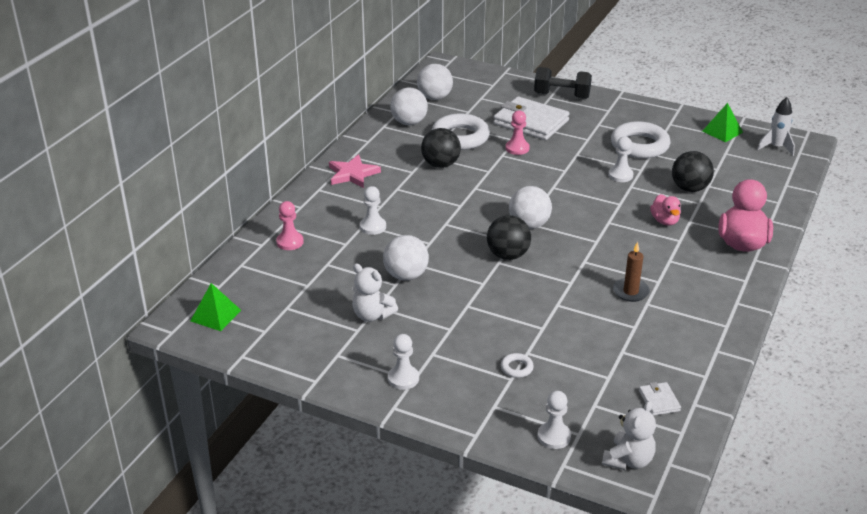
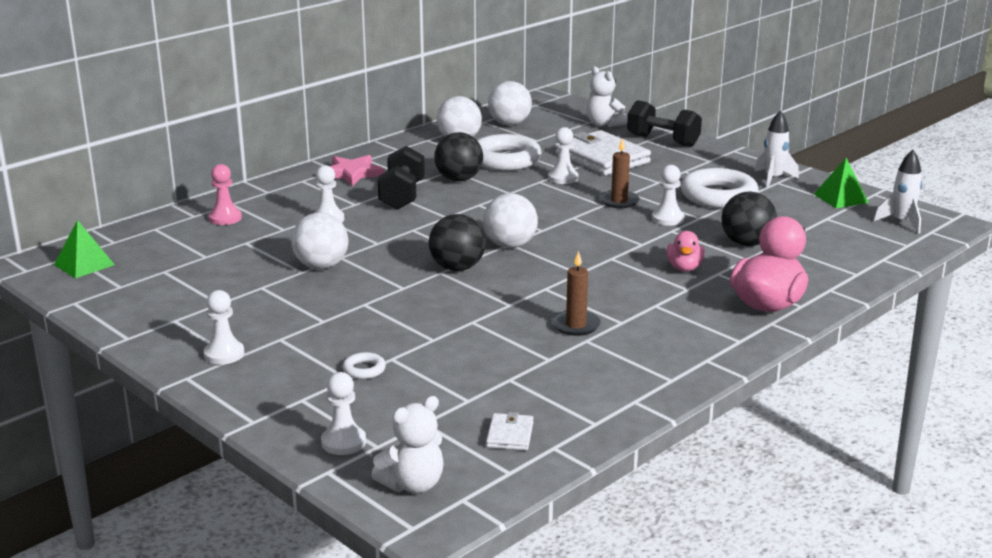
camera: 20 degrees right, 10 degrees down
(372, 315) = (248, 293): white teddy bear -> white teddy bear (604, 124)
(411, 191) = (402, 196): none -> black dumbbell
(517, 148) = (563, 178): pink pawn -> white pawn
(574, 164) = (619, 201): none -> brown candle
(665, 121) = (773, 179): none -> white rocket

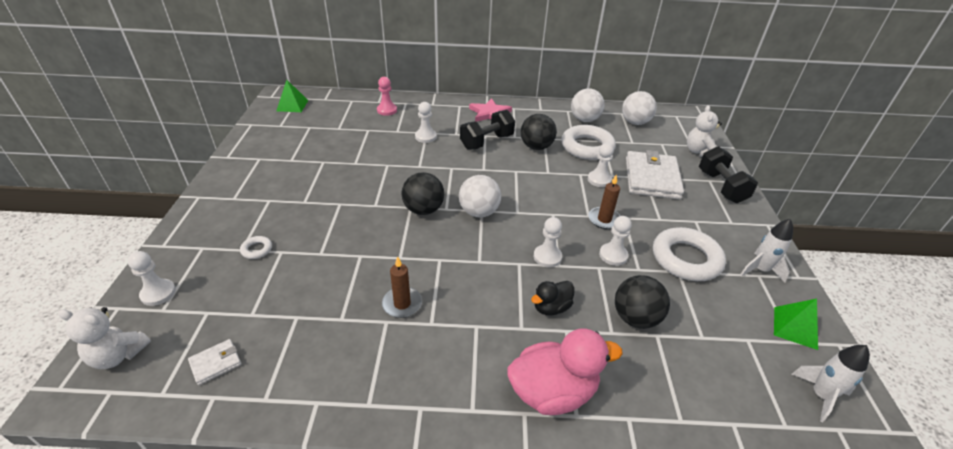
camera: 45 degrees right, 15 degrees up
(224, 354) = (234, 193): white pawn -> white pawn (547, 257)
(321, 266) = (368, 165): white ball -> none
(684, 268) = (551, 307): pink duck -> black duck

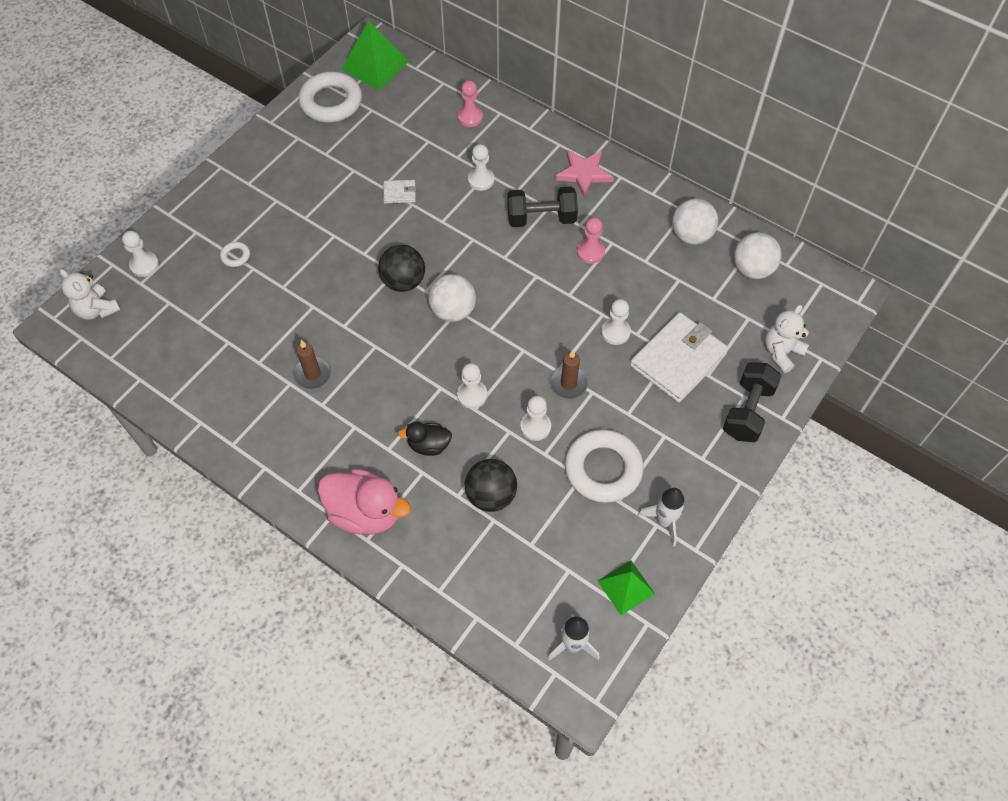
camera: 35 degrees right, 20 degrees up
(216, 363) = (153, 352): white wallet -> white wallet (399, 193)
(292, 105) = (375, 65): green pyramid -> green pyramid, size x1.57
(536, 147) = (590, 252): black ball -> pink pawn
(587, 147) = (650, 280): white ring -> white ring (331, 102)

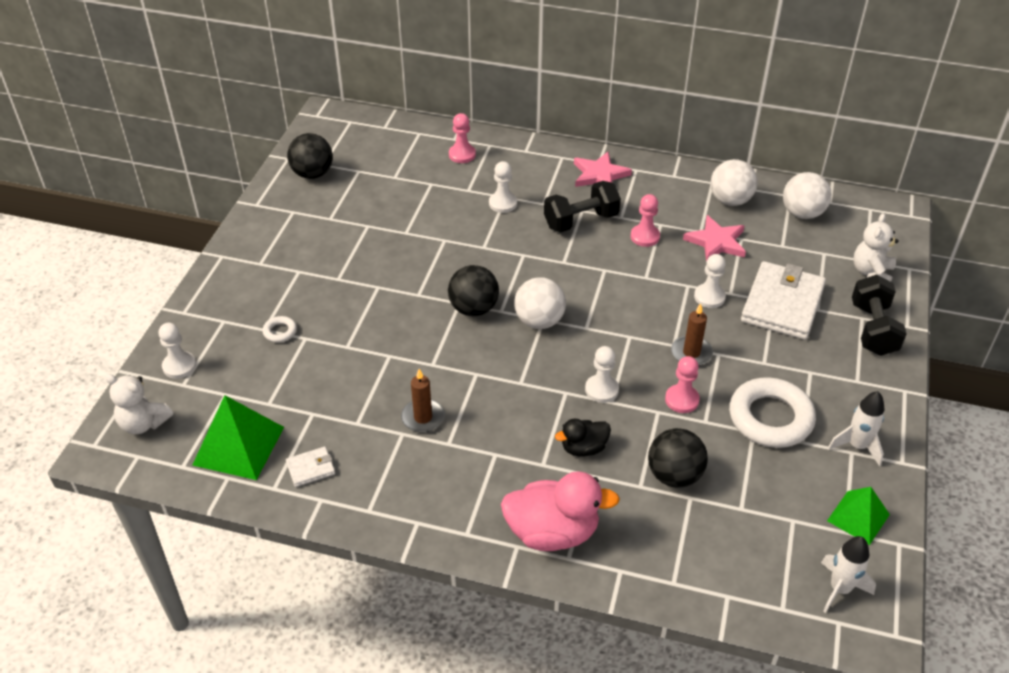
camera: 20 degrees left, 15 degrees down
(331, 102) = (312, 174): white ring -> black ball
(375, 65) = (342, 133): green pyramid -> green pyramid (239, 445)
(399, 193) = (426, 234): white wallet -> white wallet (311, 468)
(535, 427) = (682, 400): white pawn -> pink pawn
(653, 276) = (716, 242): none -> pink star

